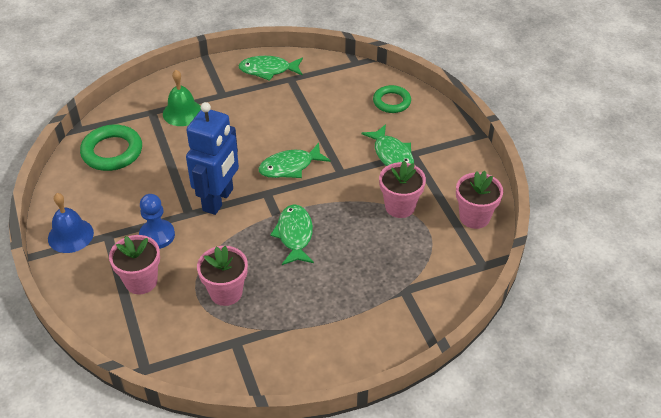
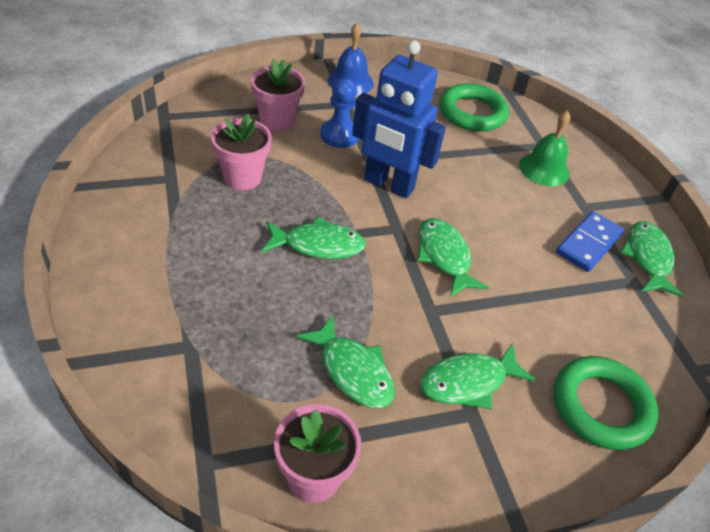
camera: 90 degrees right, 0 degrees up
(261, 96) = (588, 244): none -> blue domino
(391, 102) = (601, 406): green ring -> green ring, size x1.52
(400, 207) = (352, 371): pink flower pot -> green fish

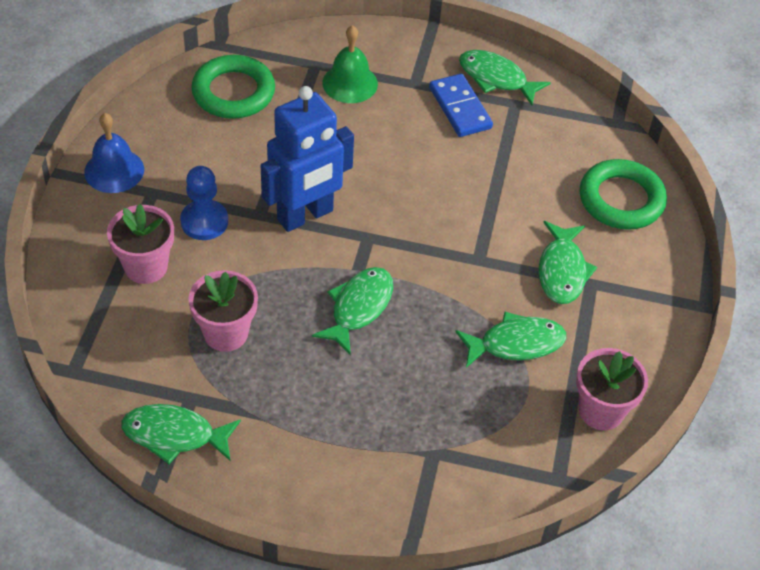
camera: 60 degrees left, 5 degrees up
(444, 256) = (422, 219): green fish -> green fish (174, 435)

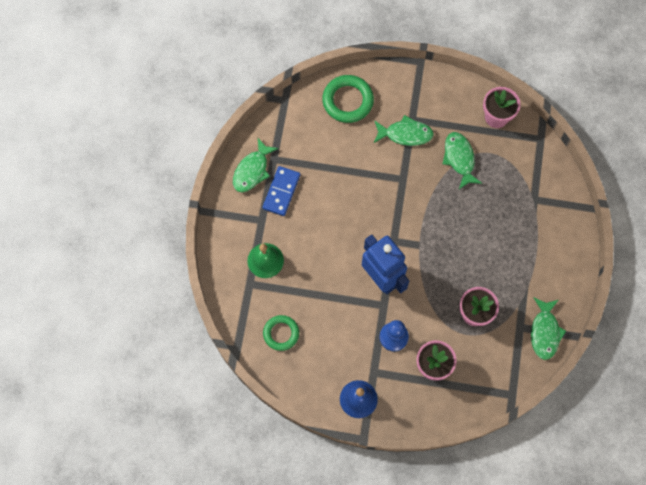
camera: 90 degrees left, 20 degrees up
(233, 92) = (281, 333): green ring -> green ring, size x0.66
(358, 308) = (446, 242): green fish -> none
(460, 108) = (281, 192): blue domino -> blue domino turned 45 degrees counterclockwise

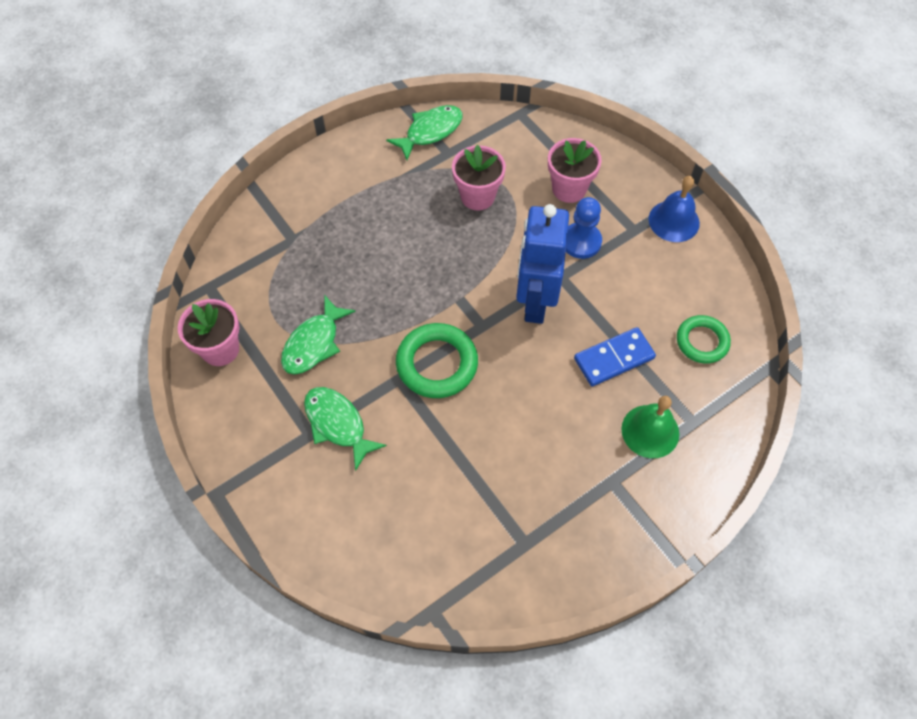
camera: 135 degrees left, 10 degrees down
(252, 170) = (566, 554): green fish -> none
(281, 192) = (555, 493): blue domino -> blue domino (614, 358)
(347, 101) = (356, 530): green ring -> green ring (437, 364)

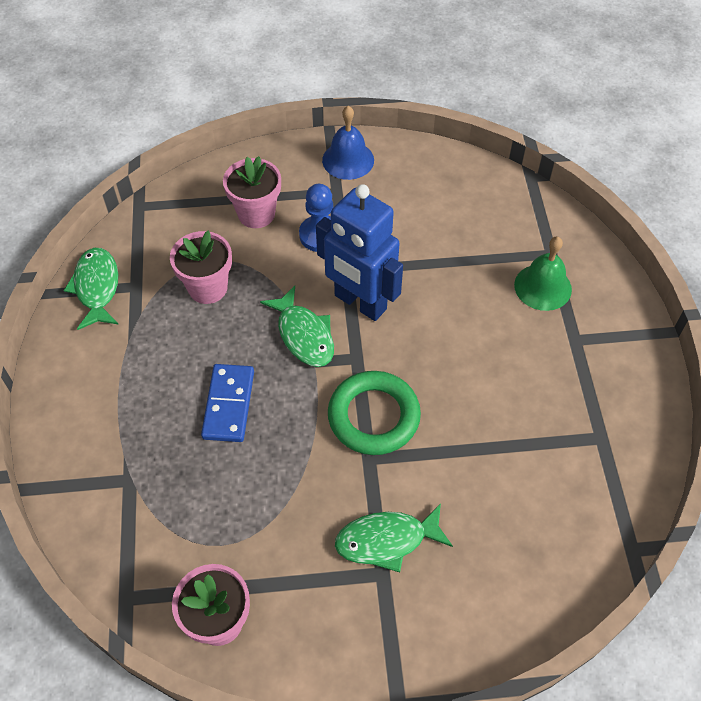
camera: 60 degrees left, 5 degrees down
(314, 343) = (276, 519): green fish -> green fish (304, 335)
(614, 358) = (457, 275): blue domino -> blue domino (229, 404)
(702, 341) = (479, 206): green ring -> none

